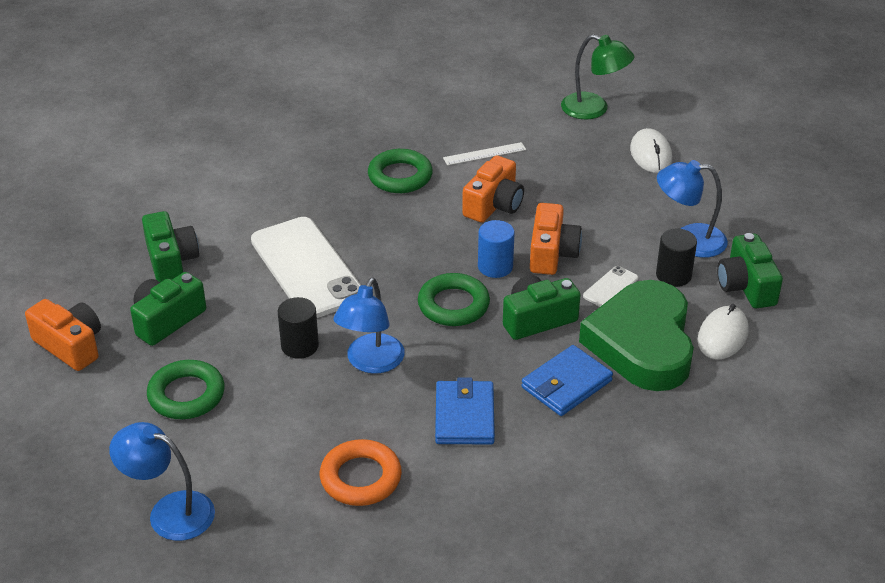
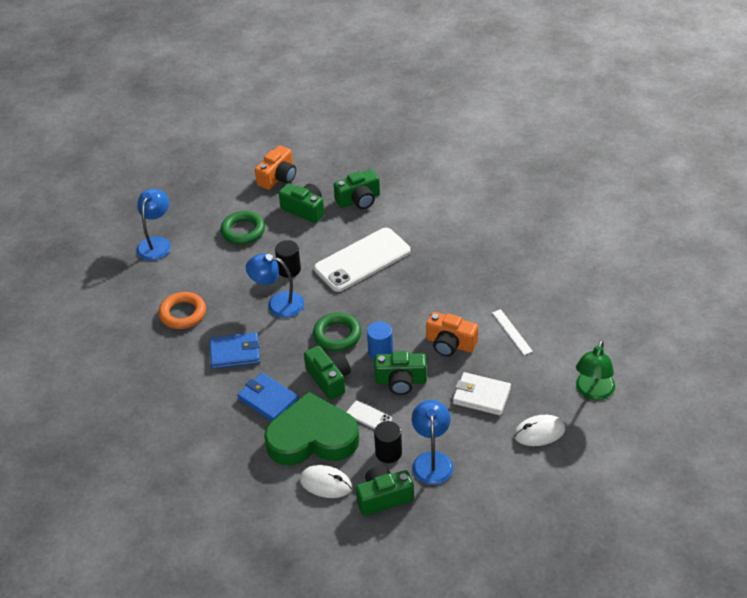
camera: 85 degrees right, 5 degrees up
(400, 176) = (472, 290): green ring -> none
(552, 253) = (401, 381): orange camera -> green camera
(588, 190) = (481, 396): none -> white wallet

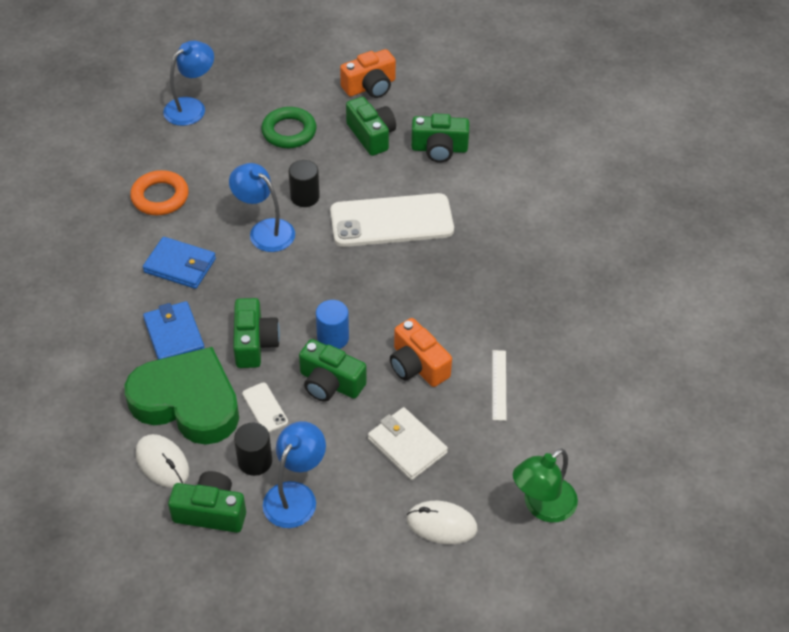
camera: 25 degrees right, 5 degrees up
(337, 335) = (300, 296): green ring -> none

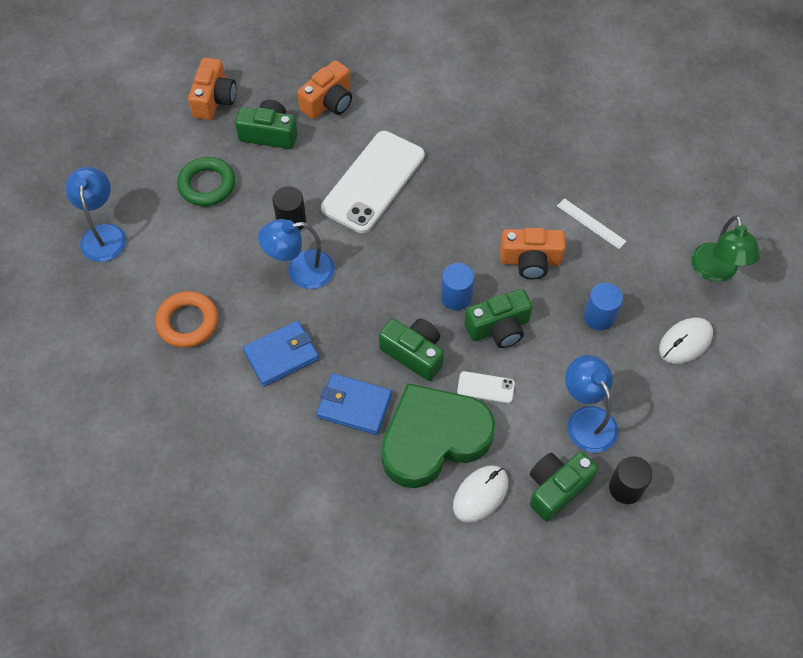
camera: 50 degrees left, 10 degrees up
(162, 462) = (480, 494): white mouse -> white mouse turned 45 degrees counterclockwise
(255, 461) = (532, 427): black cylinder -> black cylinder (625, 488)
(407, 446) = (599, 317): white wallet -> blue cylinder
(439, 149) = (328, 102): green camera -> orange camera

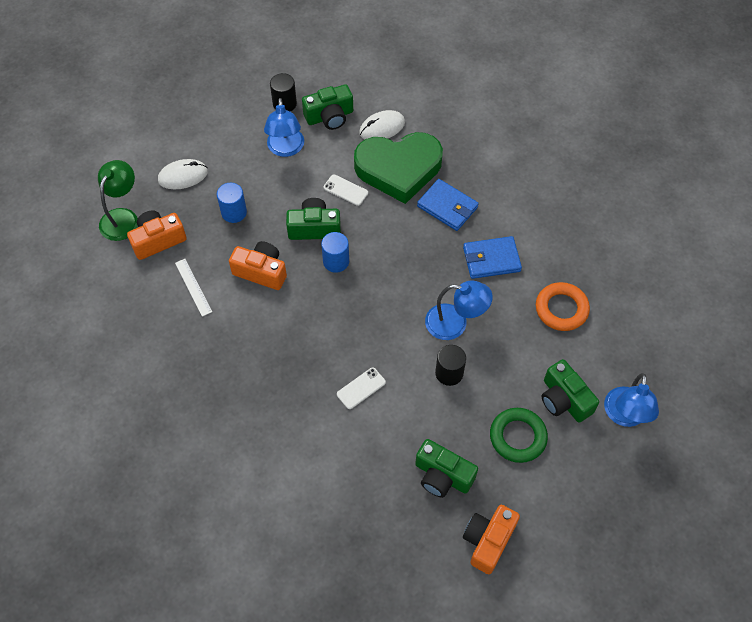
camera: 160 degrees left, 0 degrees up
(328, 102) = (370, 495): orange camera -> orange camera (158, 240)
(373, 182) = (361, 388): white phone -> white phone, size x0.42
(414, 353) = (388, 229): green camera -> green camera (564, 399)

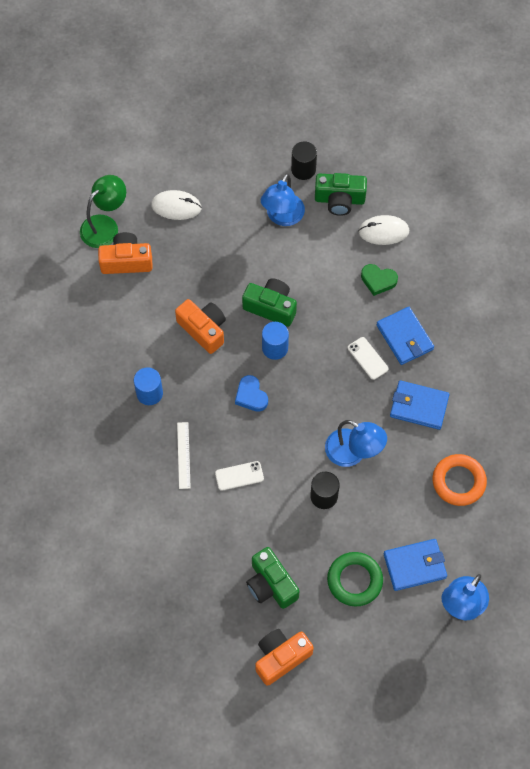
camera: 25 degrees right, 5 degrees up
(193, 287) = (137, 319): white ruler -> white ruler (183, 455)
(234, 212) = (205, 261): blue cylinder -> blue cylinder (149, 393)
(335, 312) = (251, 396): none -> blue heart
(345, 190) = (318, 281): white phone -> white phone (367, 358)
(399, 169) = (378, 280): green heart -> green heart, size x0.41
(564, 399) = (414, 566): green camera -> blue wallet

